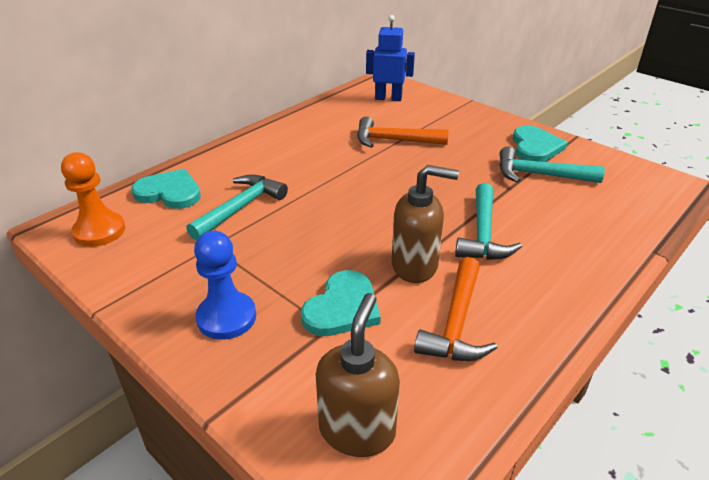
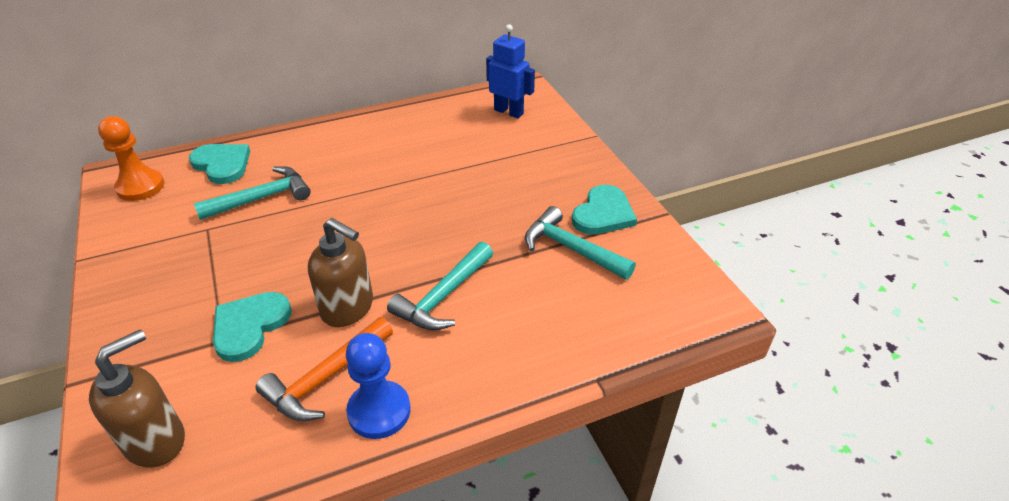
camera: 25 degrees right, 5 degrees up
(226, 317) = (157, 301): blue pawn -> blue pawn (379, 411)
(342, 307) = (249, 326): turquoise heart -> turquoise heart turned 150 degrees clockwise
(394, 140) = (464, 164): orange hammer -> none

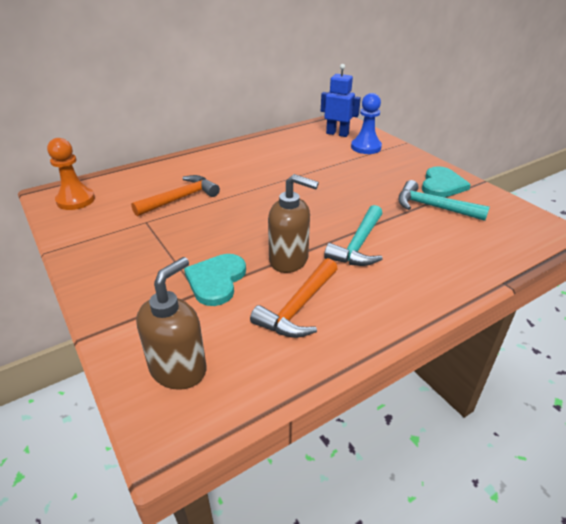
camera: 10 degrees left, 5 degrees down
(222, 164) = (136, 181): turquoise heart -> none
(262, 198) = (180, 198): turquoise hammer -> orange hammer
(379, 411) = (354, 324): blue pawn -> blue pawn (366, 147)

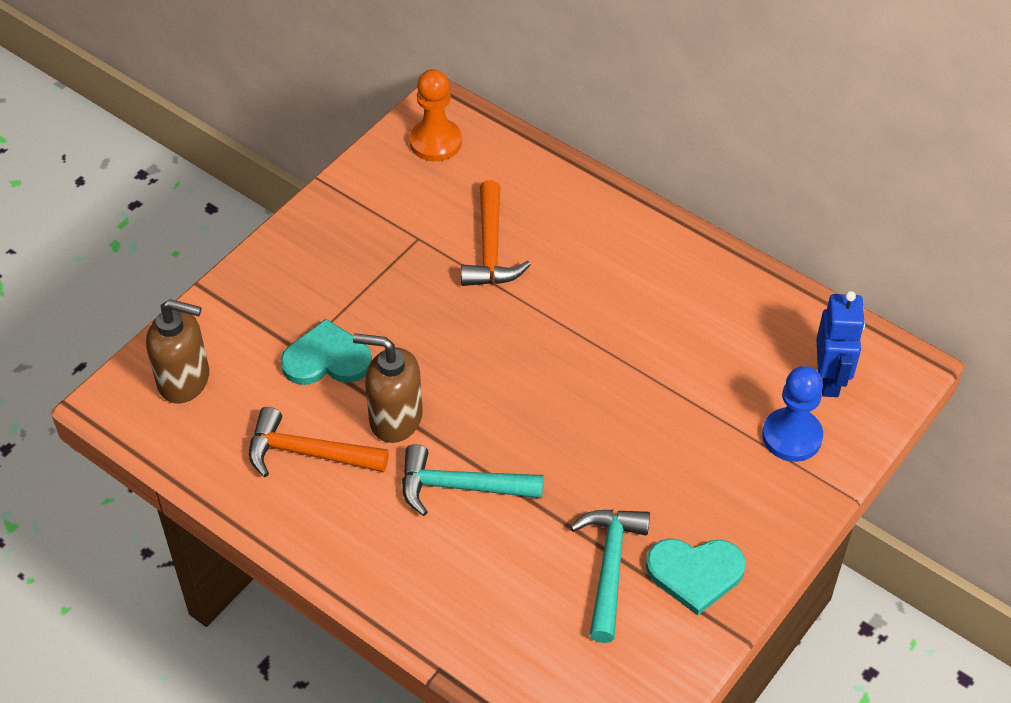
camera: 70 degrees right, 15 degrees up
(180, 198) = (490, 249): orange hammer -> orange hammer turned 60 degrees clockwise
(289, 260) = (395, 418): brown soap dispenser -> brown soap dispenser turned 105 degrees clockwise

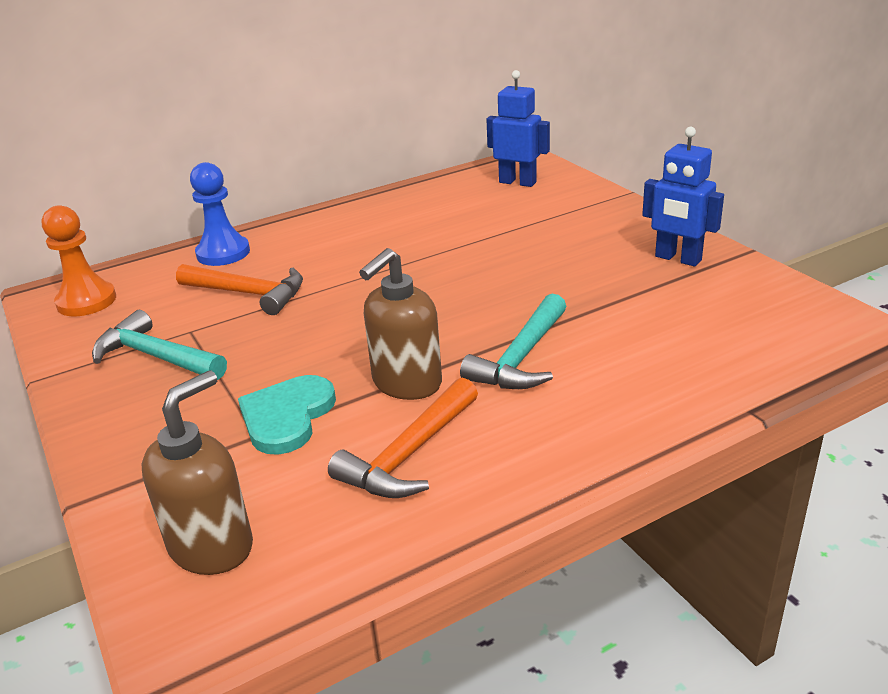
camera: 65 degrees left, 20 degrees down
(610, 567) = (655, 295): turquoise hammer -> turquoise hammer (156, 356)
(695, 573) = (677, 259): turquoise heart -> blue robot
(792, 436) = (561, 202): blue pawn -> blue pawn (223, 253)

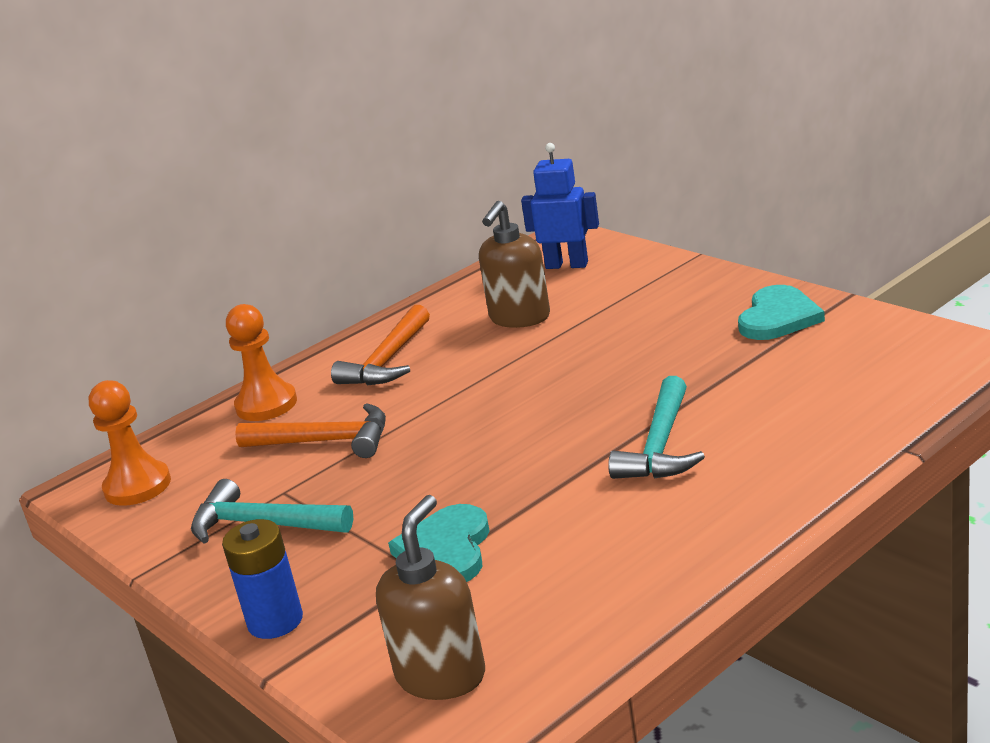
camera: 10 degrees left, 5 degrees down
(109, 451) = (275, 621): none -> blue battery
(223, 253) = (266, 404): blue pawn -> orange pawn
(406, 383) = (554, 494): brown soap dispenser -> brown soap dispenser (519, 318)
(409, 455) = (592, 557): orange hammer -> orange hammer (388, 361)
(677, 259) = (778, 317): blue robot -> turquoise heart

